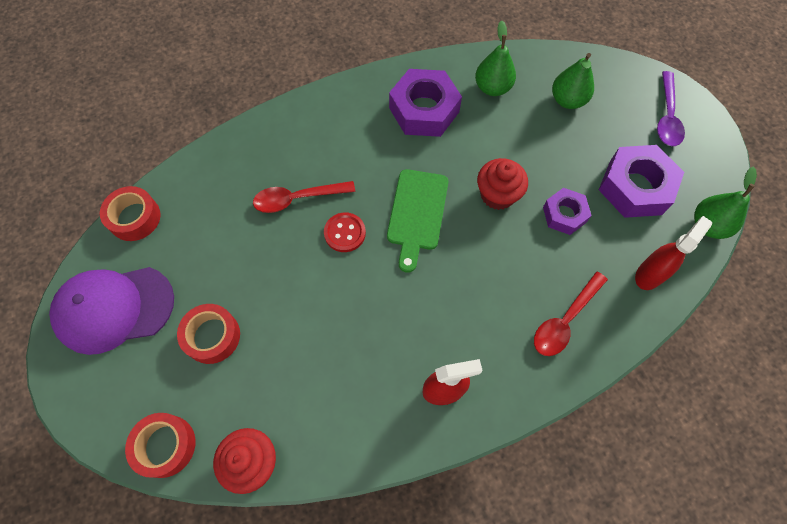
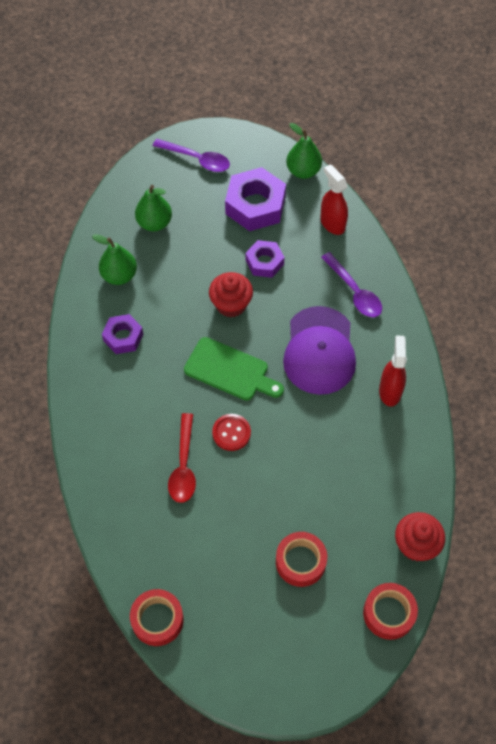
camera: 75 degrees left, 5 degrees down
(114, 309) = (251, 647): purple cap -> purple cap (319, 351)
(424, 110) = (123, 337): purple nut -> purple nut, size x0.59
(565, 320) = (354, 291): red spoon -> purple spoon

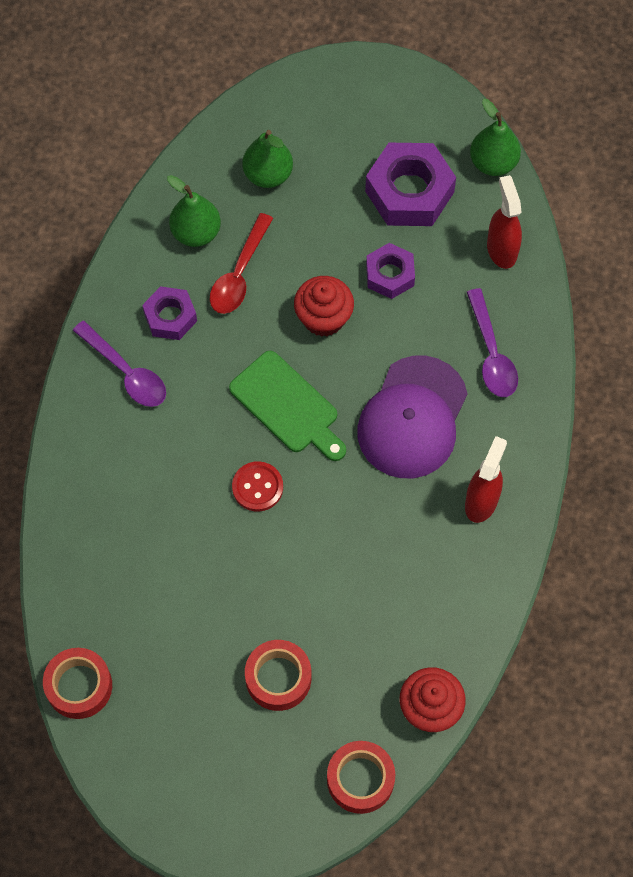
camera: 20 degrees right, 5 degrees up
(183, 465) = (182, 508): red spoon -> red spoon (239, 273)
(197, 159) = (357, 102): purple spoon -> purple spoon (126, 372)

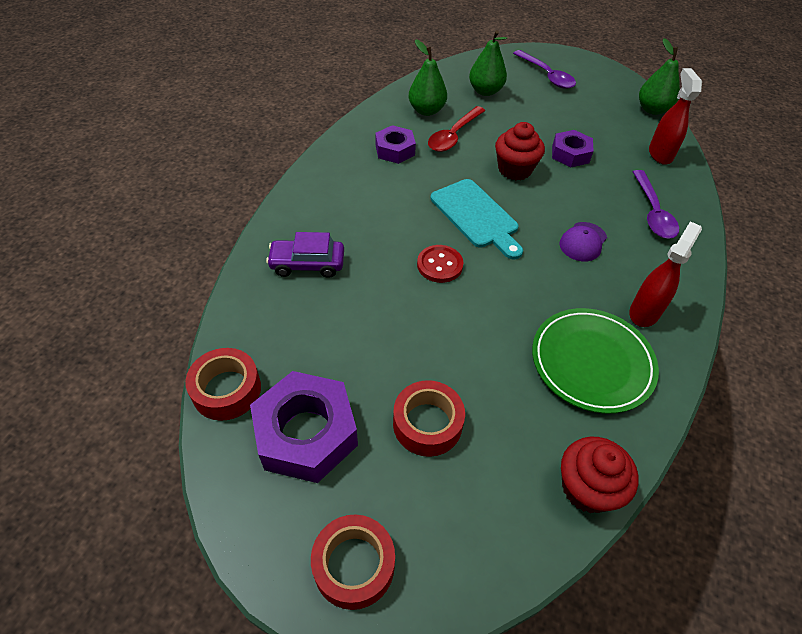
camera: 10 degrees right, 15 degrees down
(113, 519) = (307, 264): none -> purple car
(126, 372) = (351, 174): purple spoon -> purple spoon (546, 75)
(287, 406) = (476, 216): green cutting board -> turquoise cutting board
(360, 779) = (500, 551): red tape -> red tape (354, 565)
(409, 192) = (588, 114): purple nut -> purple nut (306, 433)
(412, 418) = (583, 242): purple cap -> purple cap, size x0.48
(429, 576) = (591, 362): none -> green plate

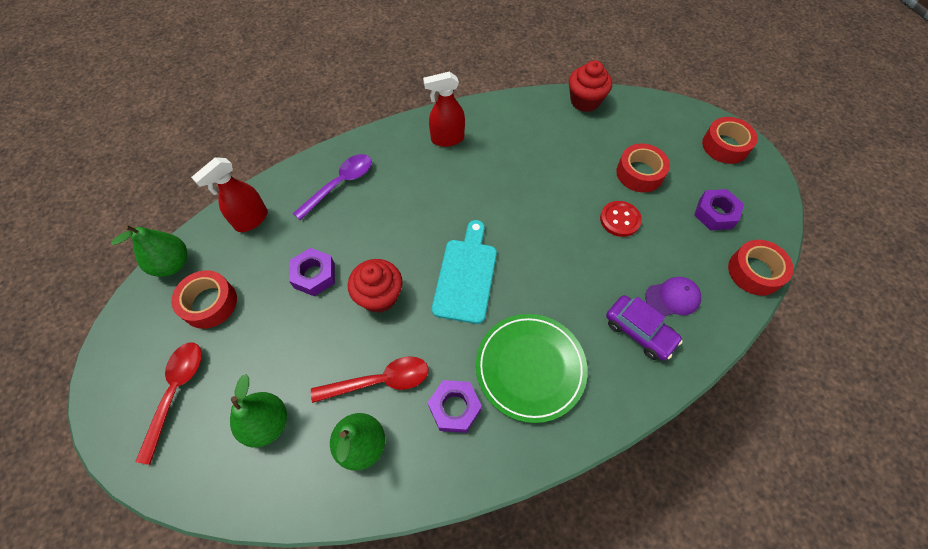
camera: 135 degrees left, 10 degrees up
(306, 433) = (715, 213): purple nut -> purple nut, size x0.59
(439, 265) = (538, 257): red button -> red button (620, 220)
(546, 75) = (176, 393): purple spoon -> red spoon
(583, 242) = (418, 201): purple cap -> purple cap (672, 298)
(591, 362) = (514, 139): green plate -> green plate (530, 368)
(599, 108) = (209, 303): none -> red tape

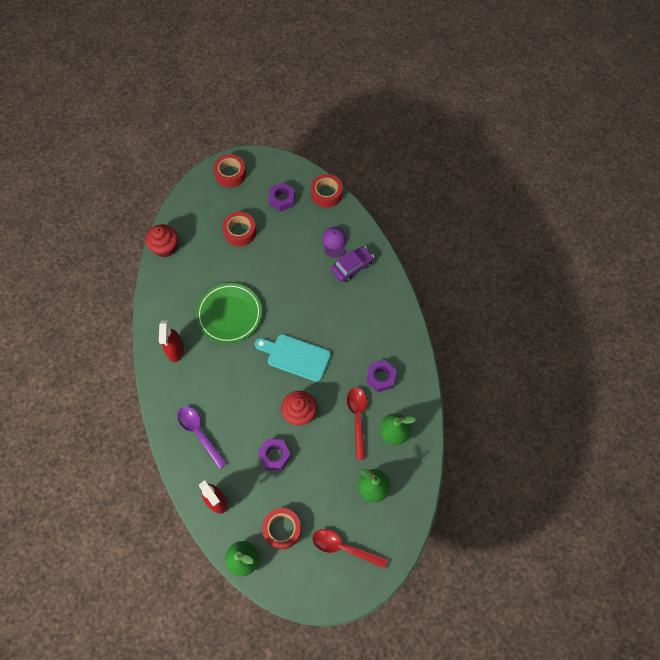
camera: 80 degrees left, 5 degrees up
(530, 368) = (364, 331): green plate -> green plate (229, 314)
(620, 220) = (274, 255): red button -> none

